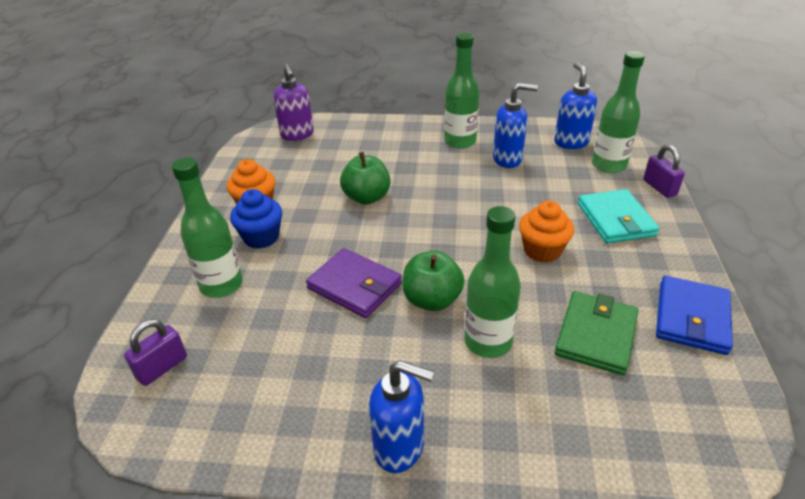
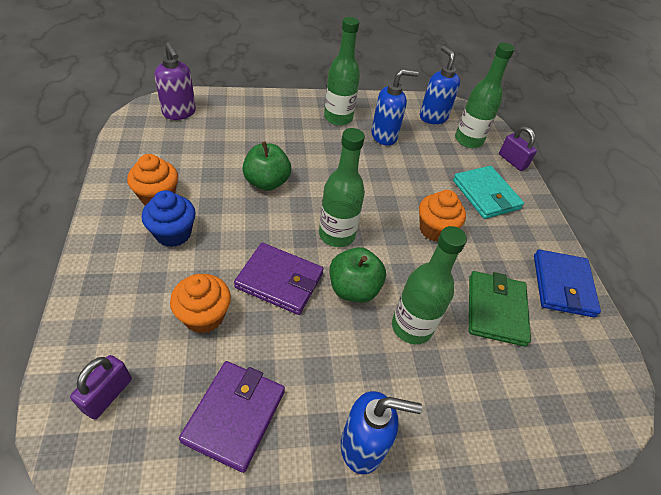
camera: 20 degrees left, 10 degrees up
(221, 285) = (146, 292): green bottle -> green bottle (337, 235)
(270, 310) = (204, 316): none -> orange cupcake
(274, 401) = (234, 416): none -> purple wallet

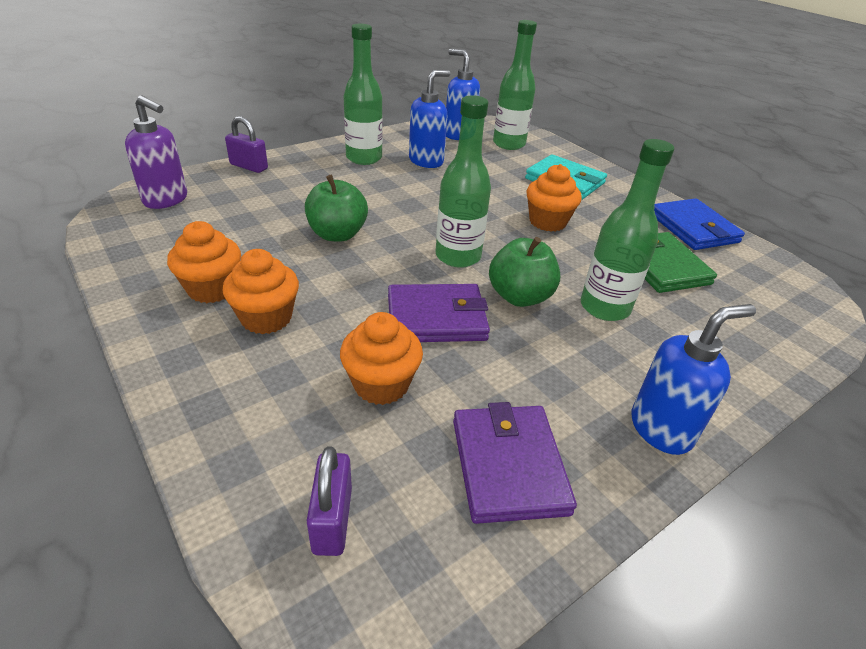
camera: 25 degrees left, 10 degrees down
(173, 233) = (266, 318): blue cupcake -> orange cupcake
(512, 161) = (562, 150): purple padlock -> purple padlock (249, 166)

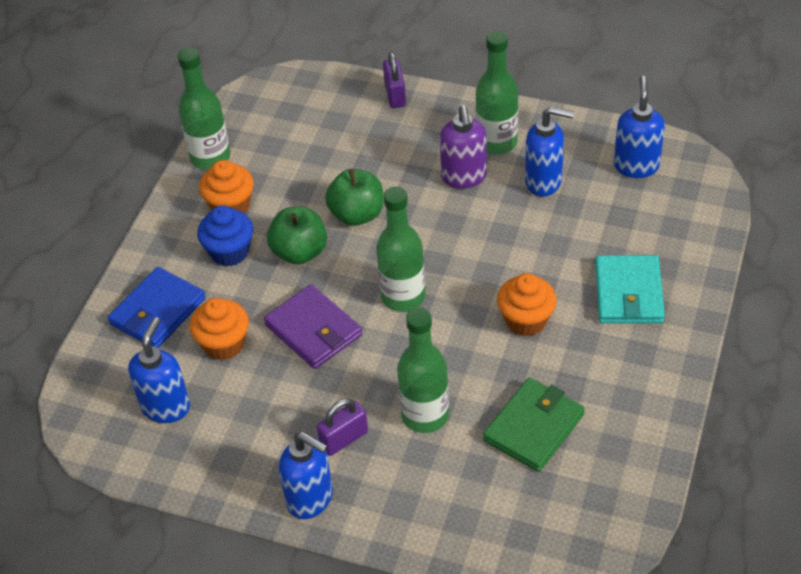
camera: 60 degrees right, 10 degrees up
(166, 200) = (298, 99): purple soap dispenser -> purple soap dispenser (464, 177)
(266, 318) = (229, 252): orange cupcake -> blue cupcake
(332, 520) = (116, 387): purple padlock -> purple padlock (344, 439)
(419, 484) = (166, 407): none -> blue soap dispenser
(508, 466) = (212, 438): purple wallet -> none
(509, 144) = (664, 211): green bottle -> green bottle (210, 157)
(519, 296) = (386, 360): green apple -> green apple (299, 252)
(693, 228) = (641, 426): blue wallet -> blue wallet (158, 311)

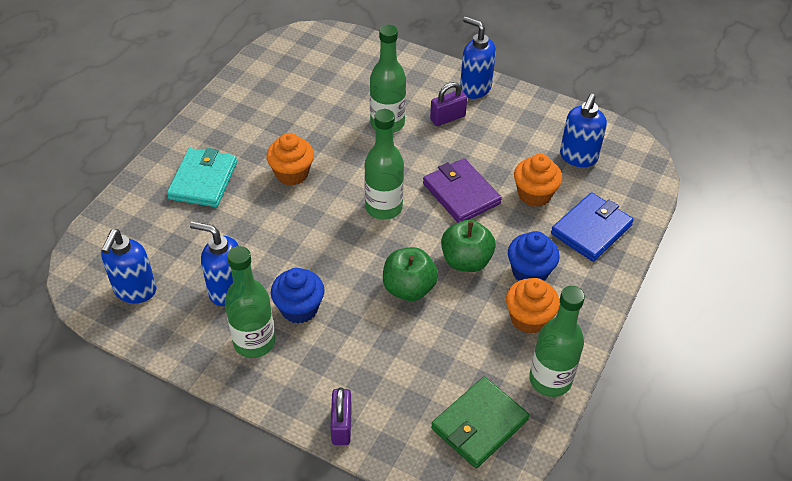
camera: 175 degrees left, 0 degrees up
(464, 177) = (299, 308): purple soap dispenser -> blue cupcake
(533, 427) = (314, 105): green wallet -> green wallet (479, 424)

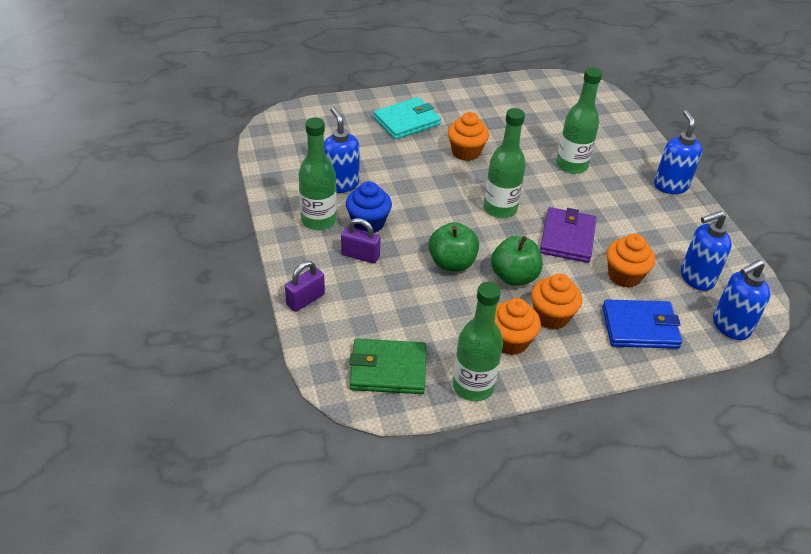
camera: 45 degrees right, 5 degrees down
(135, 291) = (292, 149): blue soap dispenser -> blue soap dispenser (730, 326)
(447, 118) = (622, 189): purple padlock -> purple padlock (360, 255)
(529, 272) = (551, 316): blue cupcake -> orange cupcake

